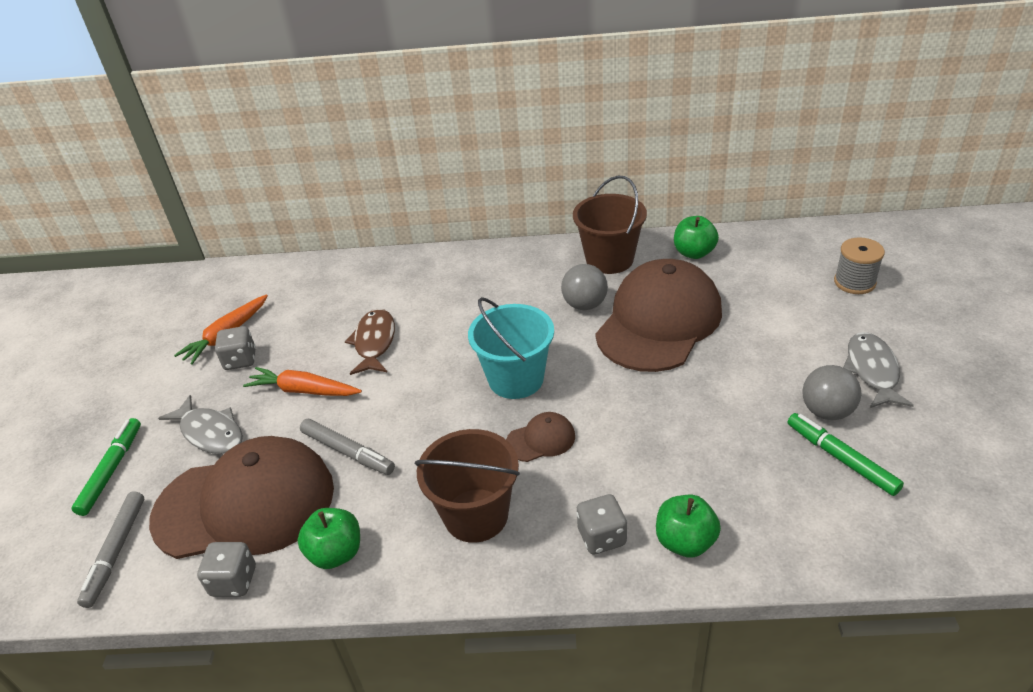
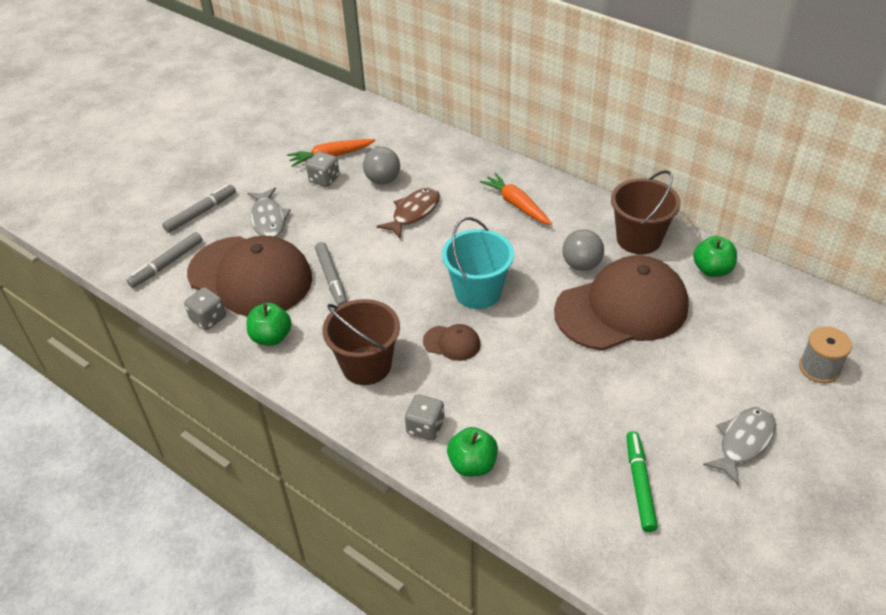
camera: 35 degrees right, 5 degrees up
(111, 470) = (201, 212): green marker -> grey marker
(303, 390) = (342, 222): orange carrot -> orange carrot (516, 204)
(826, 411) = (669, 447): grey ball -> grey ball (383, 180)

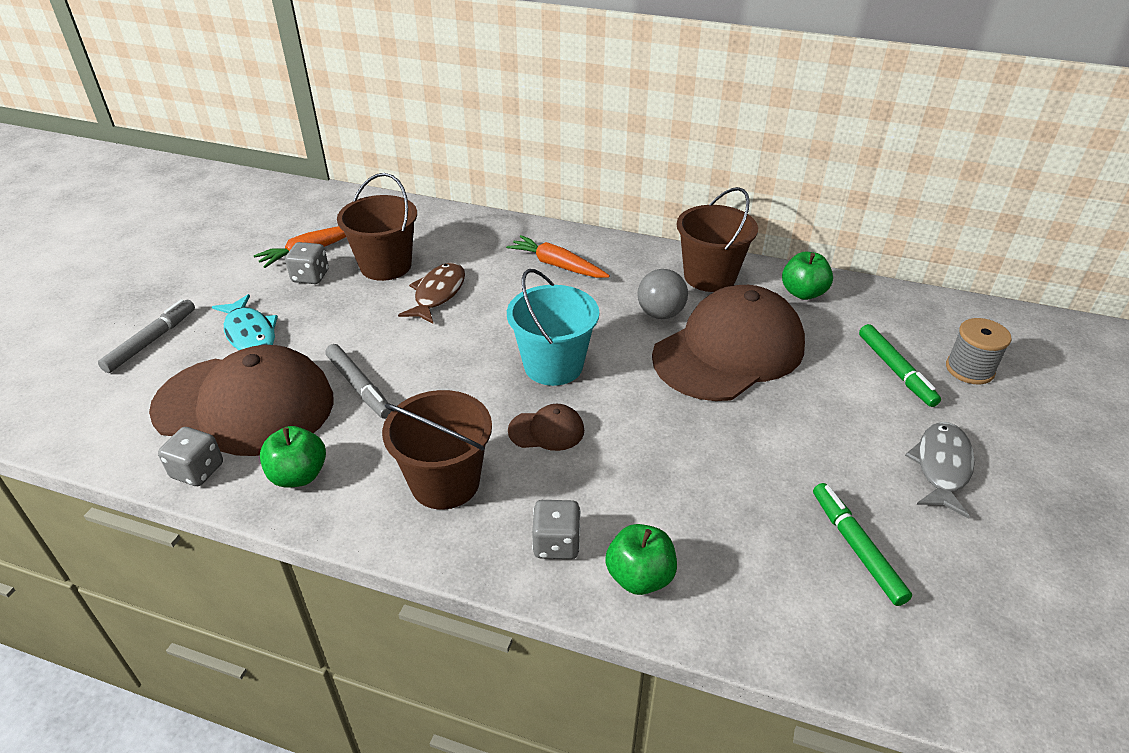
camera: 20 degrees left, 5 degrees down
(167, 264) = (116, 413): grey marker -> none
(268, 219) = (250, 333): grey fish -> turquoise fish
(383, 180) = (386, 266): grey ball -> brown bucket
(753, 355) = (895, 370): none -> green marker

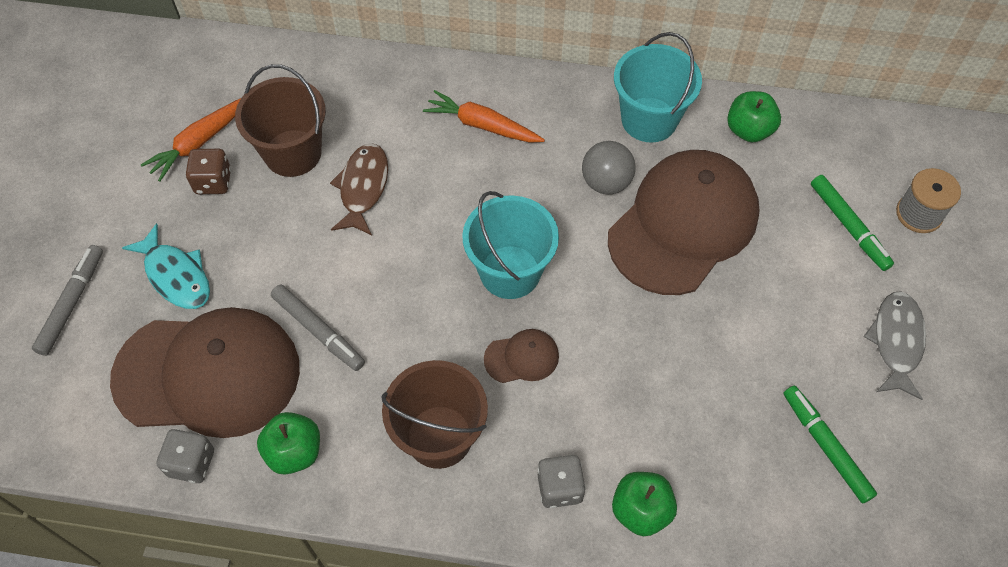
camera: 10 degrees left, 20 degrees up
(310, 276) = (213, 182): grey dice -> brown dice
(709, 277) = (649, 119): brown bucket -> turquoise bucket

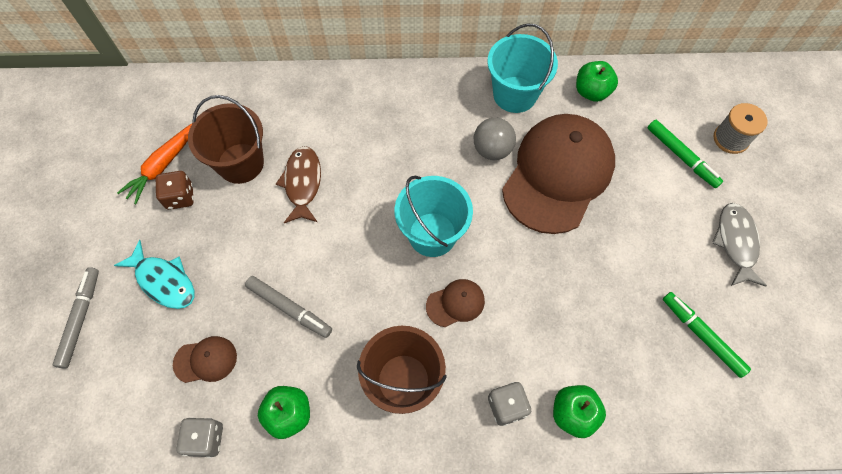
camera: 10 degrees left, 5 degrees up
(208, 374) = (205, 360): brown cap -> brown cap, size x0.41
(482, 125) = (387, 118): orange carrot -> none

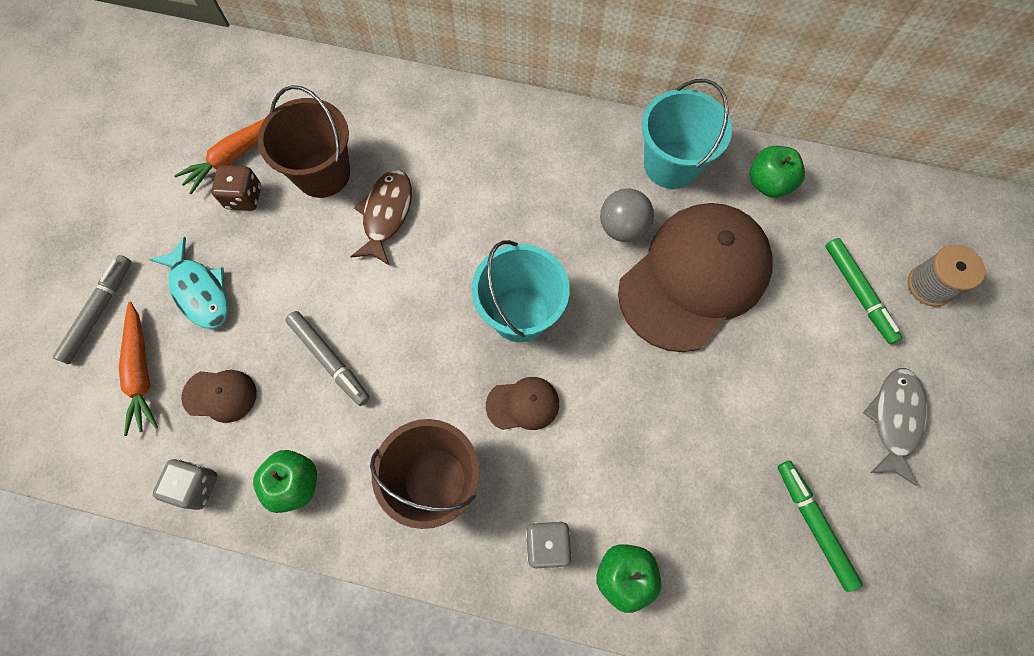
camera: 15 degrees right, 5 degrees up
(132, 359) = (141, 372): none -> orange carrot

